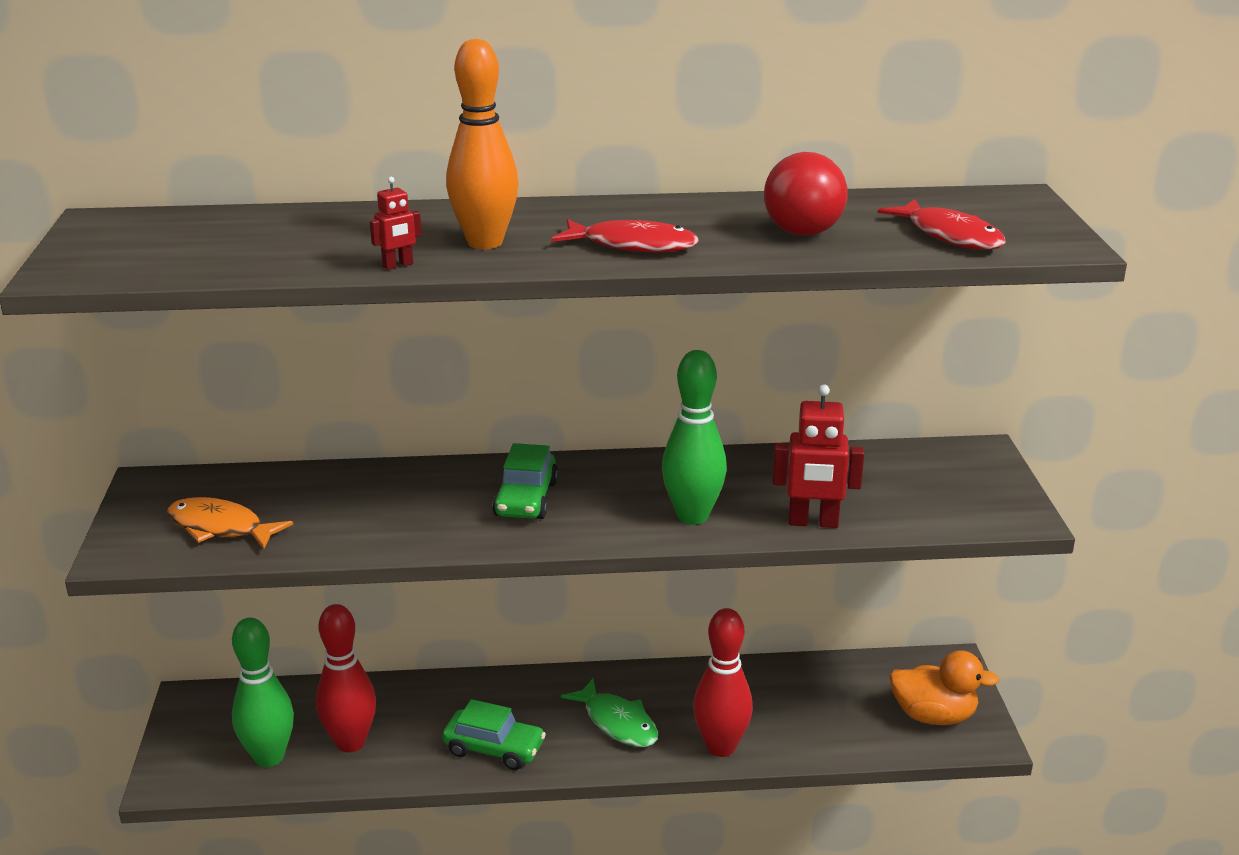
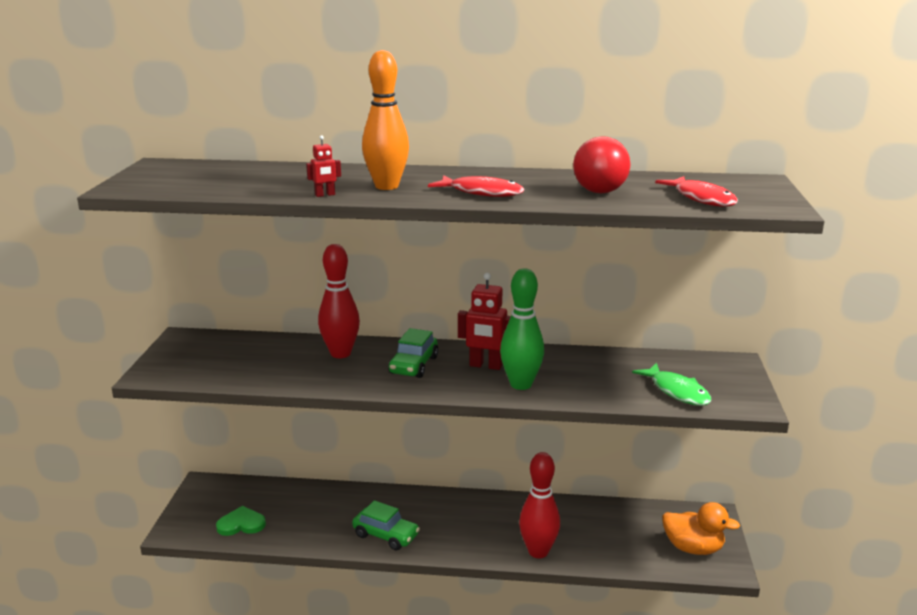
camera: 10 degrees right, 5 degrees down
(220, 527) = (215, 365): orange fish -> none
(269, 757) = (241, 524): green bowling pin -> green heart
(351, 742) = (295, 521): red bowling pin -> red bowling pin (340, 353)
(617, 723) = (471, 528): green fish -> green fish (677, 391)
(813, 522) = (602, 395): red robot -> red robot (485, 366)

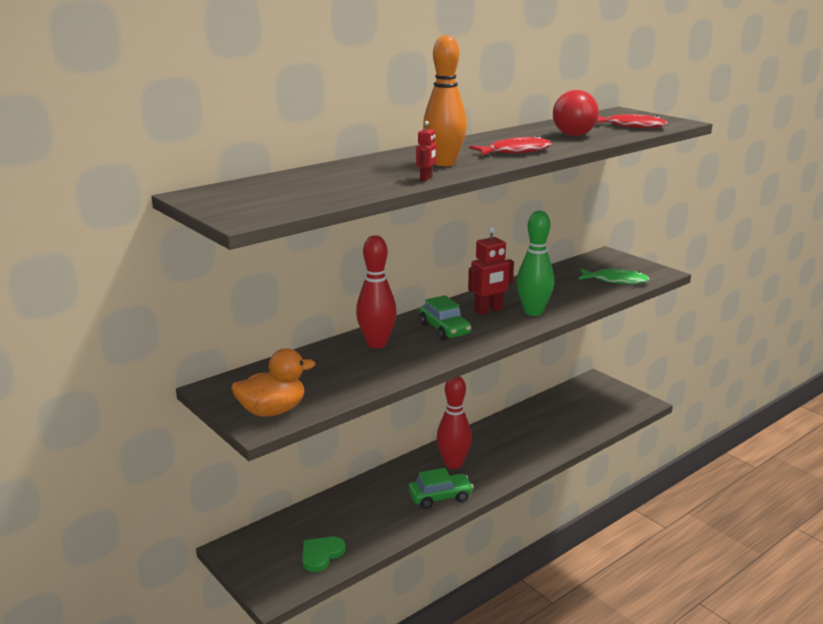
camera: 45 degrees left, 0 degrees up
(538, 551) = (545, 451): red bowling pin -> red bowling pin (453, 464)
(693, 548) = (614, 402): orange duck -> orange duck (272, 411)

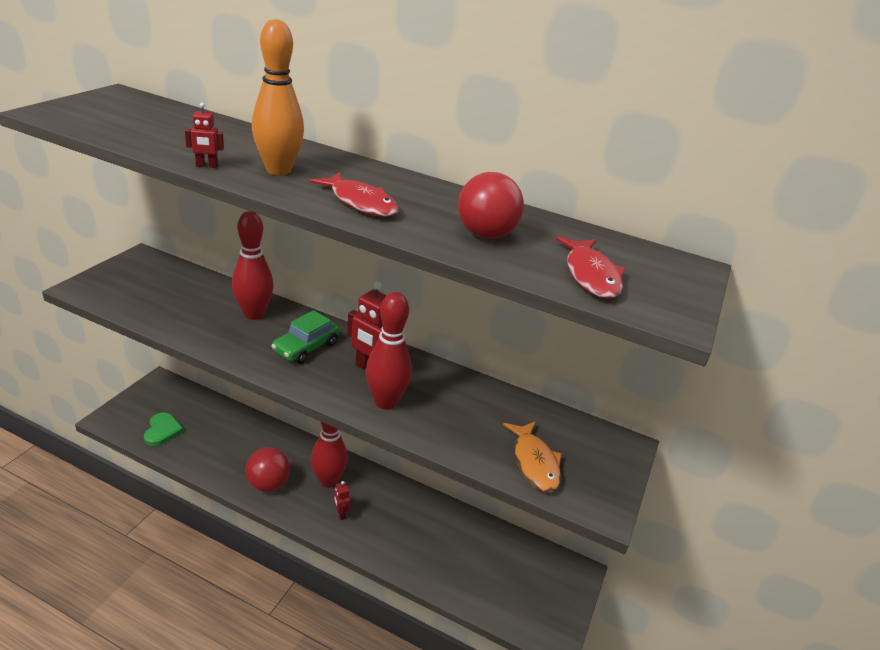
camera: 60 degrees right, 10 degrees up
(272, 411) = (106, 288): orange duck -> none
(321, 554) = (162, 431): green heart -> green heart turned 75 degrees clockwise
(440, 497) = (268, 484): green car -> red ball
(496, 465) = (340, 514): none -> red robot
(533, 312) = (385, 402): green bowling pin -> red bowling pin
(616, 281) = (534, 463): green fish -> orange fish

